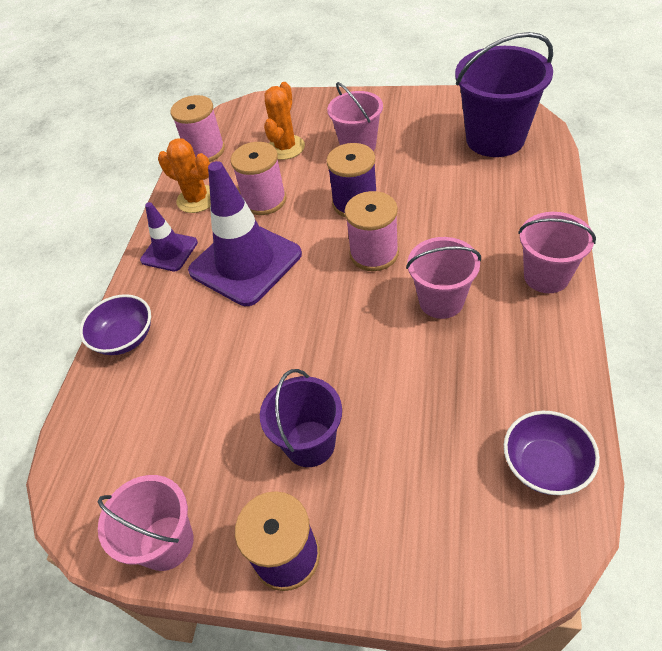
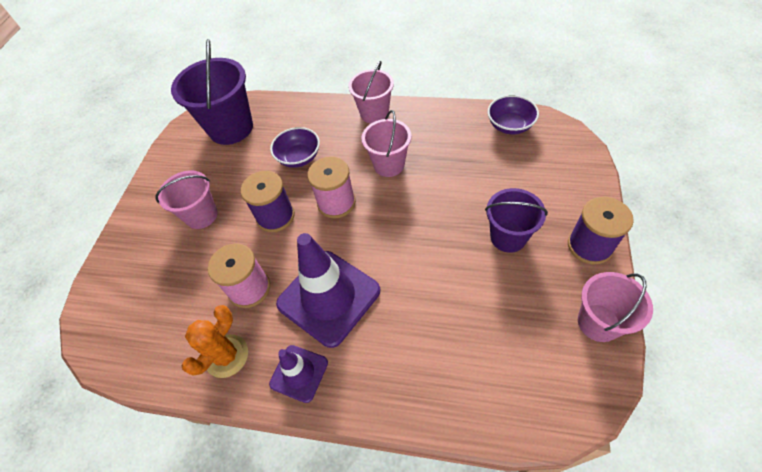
camera: 90 degrees left, 5 degrees up
(125, 338) = (408, 398): purple bowl -> purple bowl (299, 157)
(205, 151) = (146, 359): pink spool -> none
(285, 147) = (177, 276): orange cactus -> none

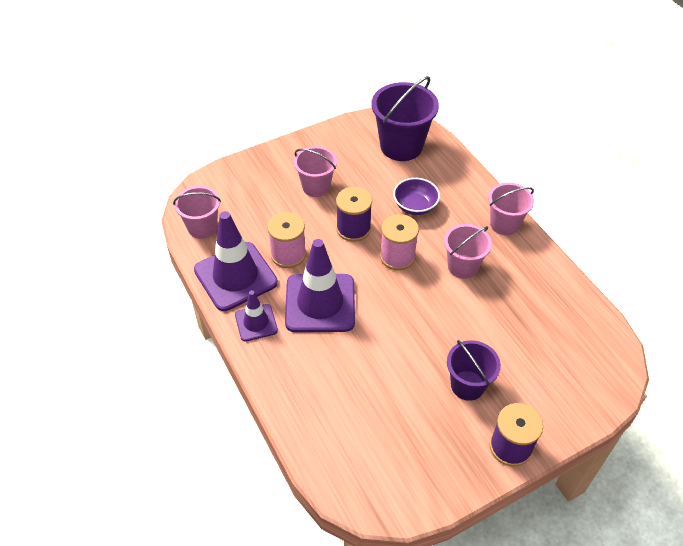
camera: 45 degrees right, 5 degrees down
(227, 356) = (235, 276): orange cactus -> purple traffic cone
(510, 126) = (586, 326): purple bowl -> none
(598, 322) = (443, 484): pink bucket -> pink bucket (202, 227)

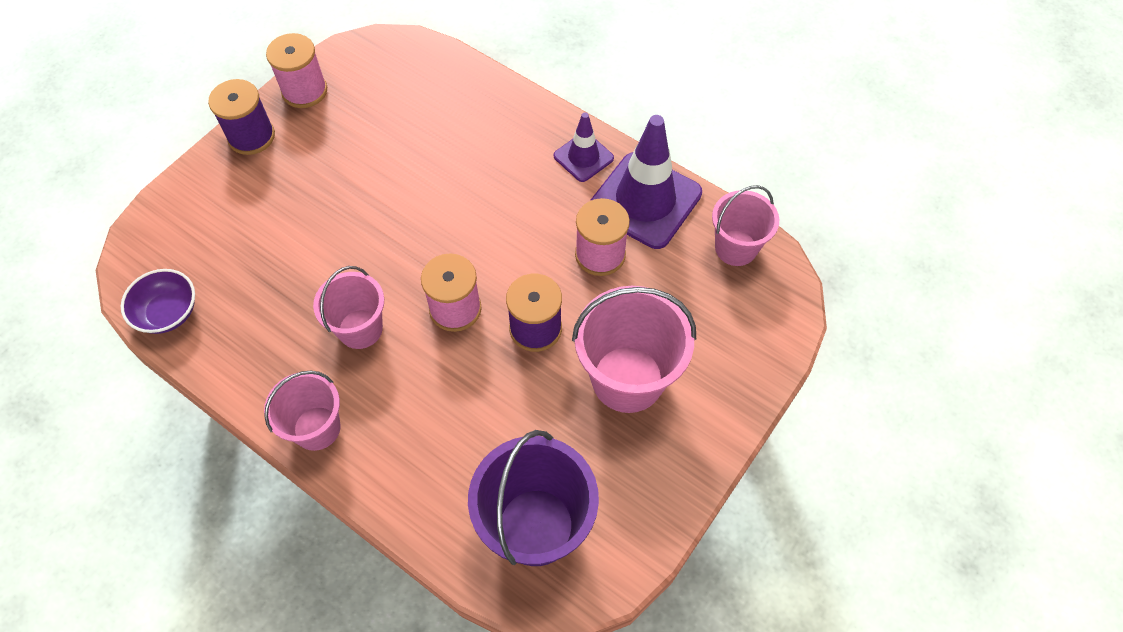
camera: 155 degrees right, 10 degrees up
(316, 187) = (627, 379): pink bucket -> pink bucket, size x1.59
(320, 303) = (523, 207): purple traffic cone -> none
(415, 206) = (463, 405): purple bowl -> purple bowl (168, 312)
(453, 477) = (304, 91): none -> pink spool
(467, 385) = (312, 179): purple bucket -> none

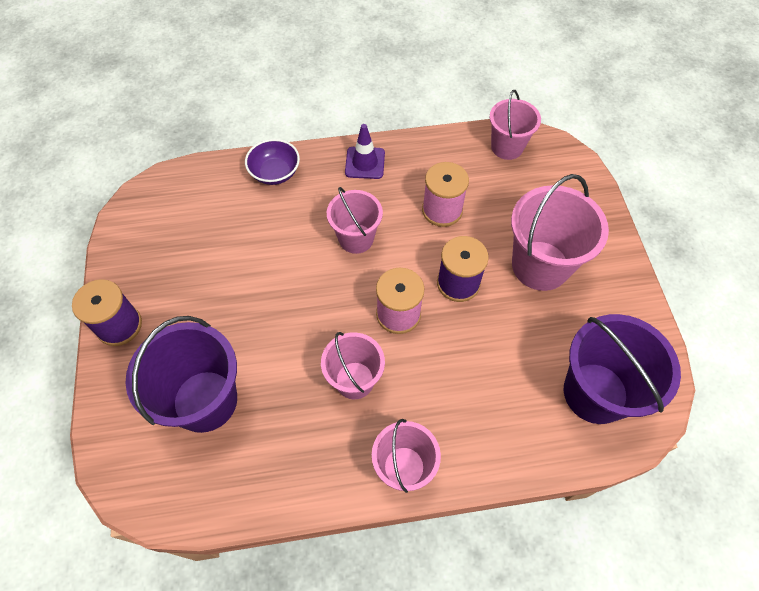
camera: 45 degrees left, 0 degrees up
(168, 312) = (203, 497): purple bowl -> purple bowl (275, 173)
(244, 245) = (205, 401): none -> purple bucket
(304, 91) = (124, 264): pink spool -> none
(497, 217) = (356, 238): none -> pink bucket
(645, 200) = (429, 160): purple traffic cone -> none

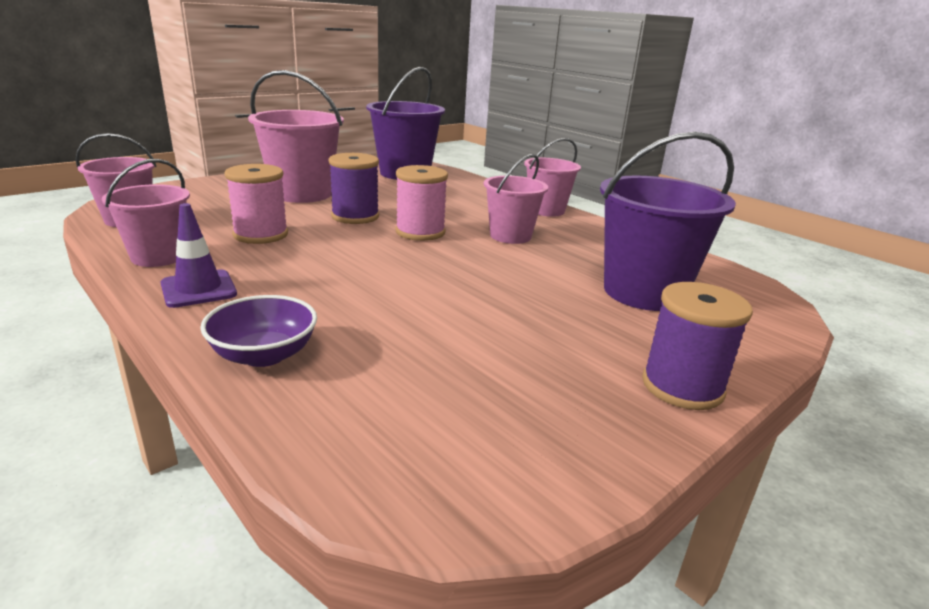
camera: 125 degrees left, 35 degrees down
(356, 238) = (346, 267): pink bucket -> pink bucket (158, 257)

